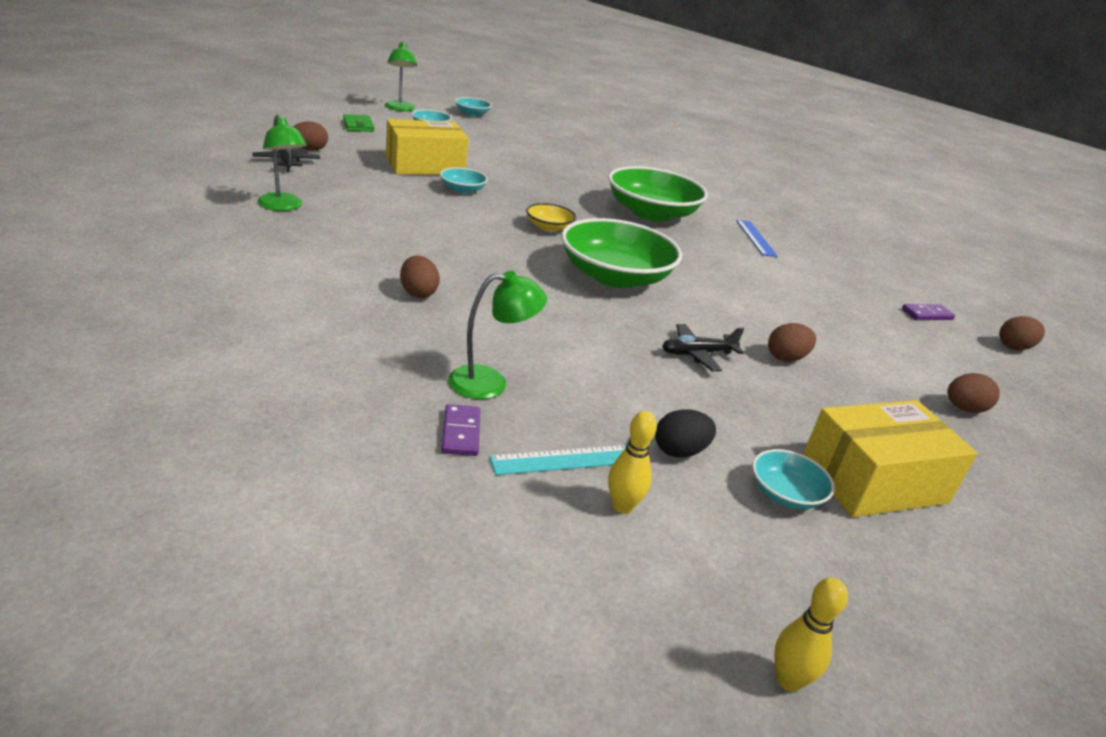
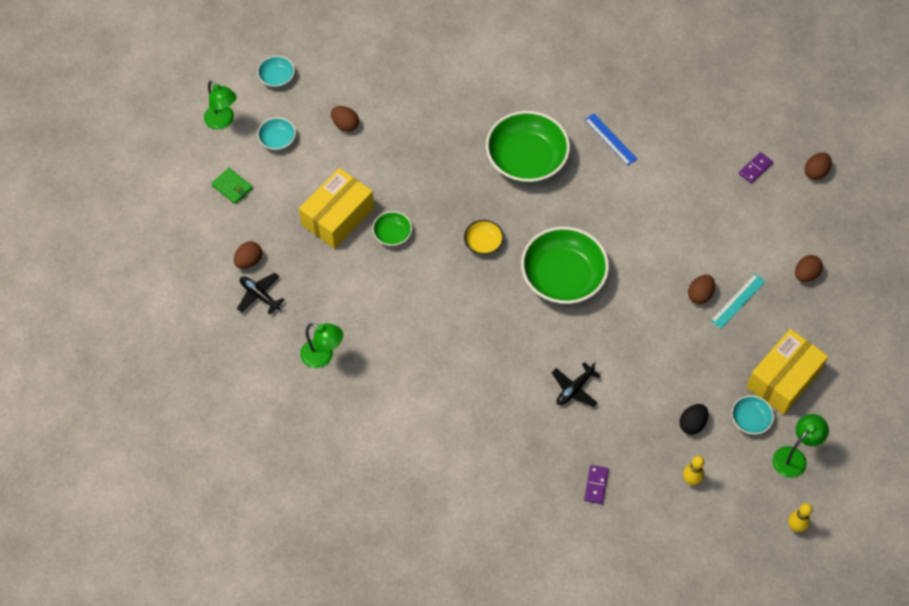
camera: 25 degrees left, 30 degrees up
(418, 293) = (481, 388): brown egg -> brown egg (345, 125)
(461, 433) = (596, 485): purple domino -> purple domino turned 45 degrees clockwise
(462, 190) = (392, 234): turquoise bowl -> green bowl
(490, 382) = (579, 438): green lamp -> green lamp (794, 457)
(563, 460) = (649, 469): turquoise ruler -> turquoise ruler (738, 301)
(697, 354) = (655, 329): black plane -> black plane (574, 389)

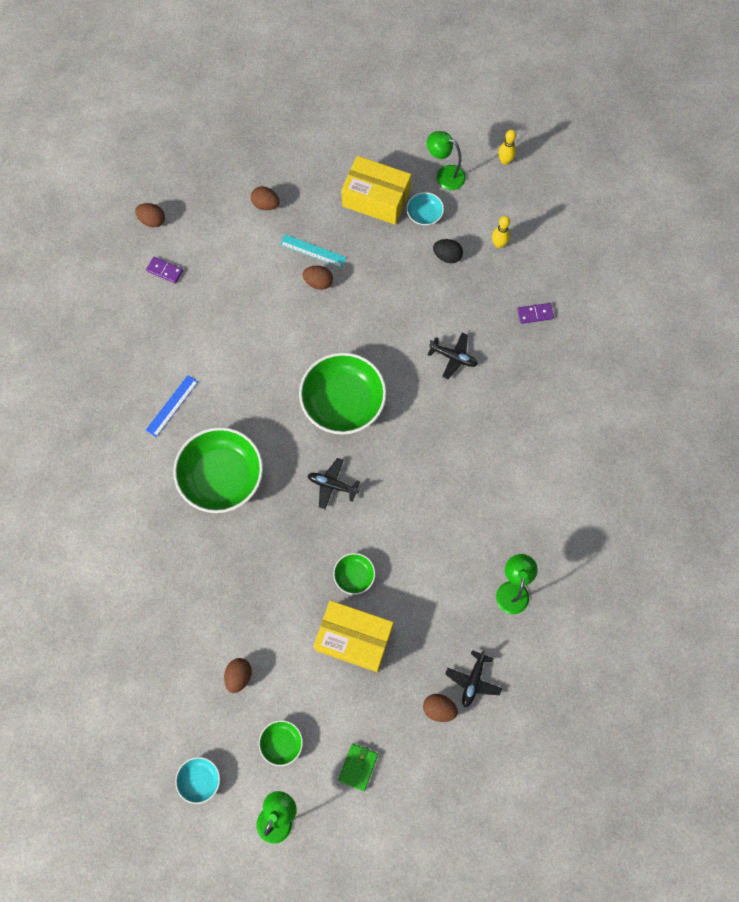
camera: 110 degrees left, 10 degrees up
(277, 139) = (281, 743): turquoise bowl -> green bowl
(483, 243) = (332, 485): yellow bowl -> black plane

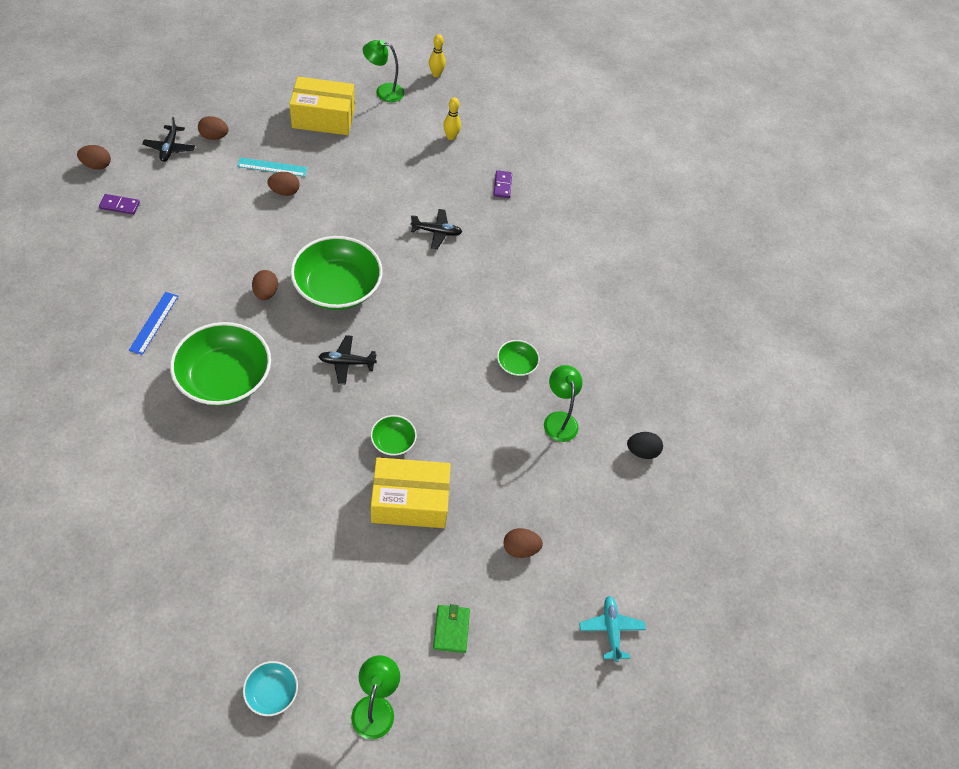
camera: 25 degrees left, 15 degrees down
(239, 676) = (291, 569): brown egg -> brown egg (266, 293)
(281, 743) = (358, 627): green bowl -> green bowl (516, 364)
(424, 214) = (373, 123): turquoise bowl -> none
(447, 256) = (405, 153): black egg -> black egg (642, 451)
(473, 680) = (547, 512): black plane -> black plane (170, 148)
(496, 805) = (611, 629): none -> turquoise plane
(535, 314) = (502, 185): purple domino -> purple domino turned 60 degrees counterclockwise

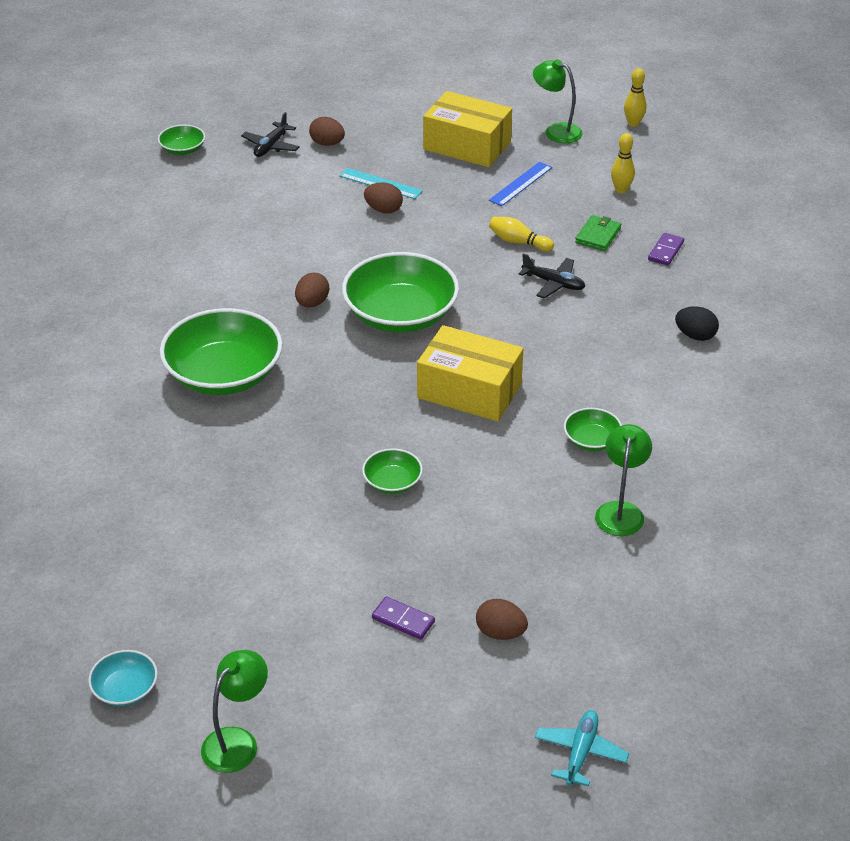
camera: 30 degrees right, 15 degrees down
(97, 165) = (182, 149): brown egg -> green bowl
(120, 206) = (189, 190): purple domino -> purple domino (403, 620)
(154, 323) = (171, 306): blue ruler -> blue ruler (520, 184)
(347, 363) = (374, 391): black plane -> none
(397, 200) = (518, 242): none -> yellow bowling pin
(410, 501) = (383, 547): yellow box -> yellow box (469, 391)
(451, 629) = (369, 691): green wallet -> green wallet (598, 235)
(642, 451) = (721, 572): black egg -> black egg (695, 336)

